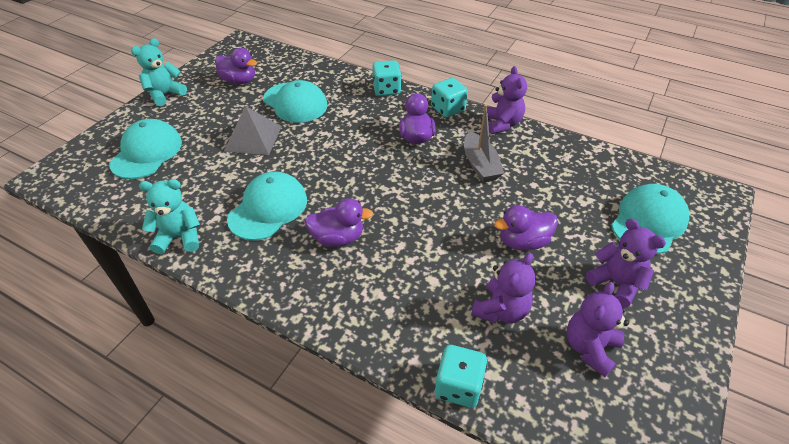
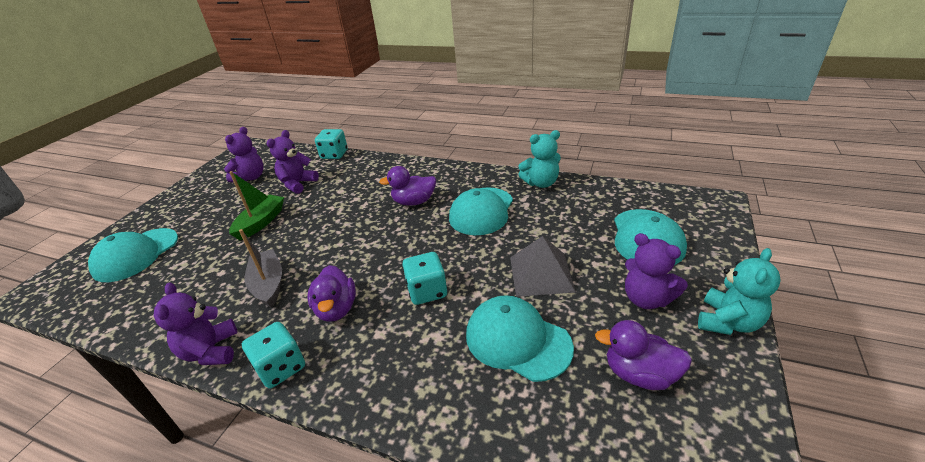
camera: 175 degrees right, 10 degrees down
(386, 89) = (376, 397): turquoise dice -> turquoise dice (427, 291)
(523, 242) = (261, 222): purple duck -> green boat
(616, 283) = (206, 209): purple teddy bear -> purple teddy bear (646, 299)

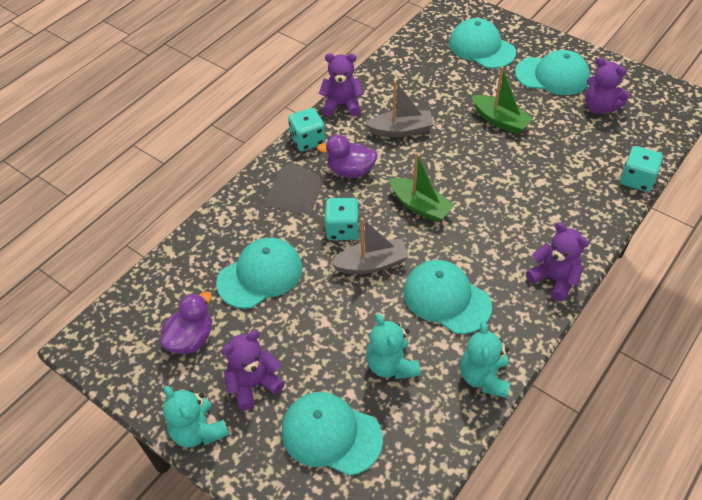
camera: 105 degrees right, 15 degrees up
(201, 205) = (552, 76): none -> turquoise cap
(298, 184) = (569, 146): purple teddy bear -> purple teddy bear (554, 279)
(381, 246) = (420, 206): none -> green boat
(414, 202) = (490, 242): purple duck -> none
(464, 259) = (371, 264): none -> grey boat
(541, 273) = (324, 317): grey pyramid -> grey pyramid (294, 191)
(562, 223) = (391, 365): none -> turquoise teddy bear

